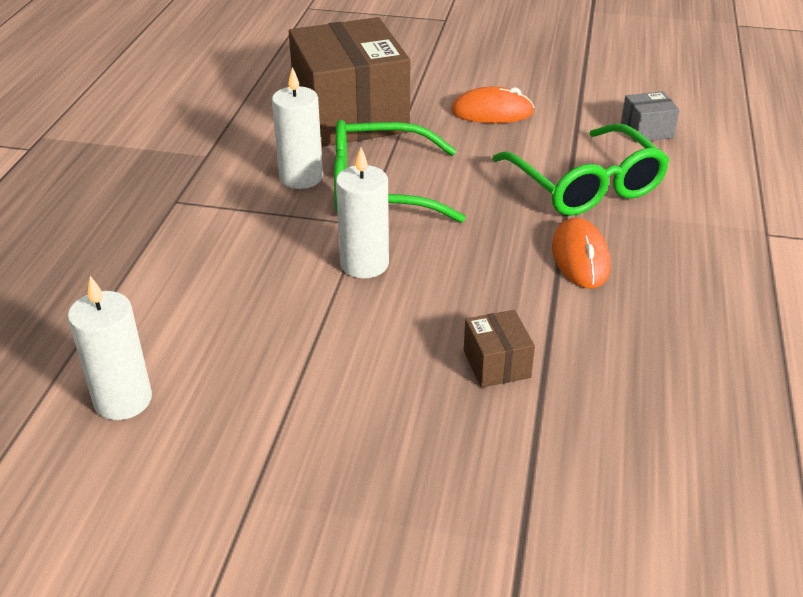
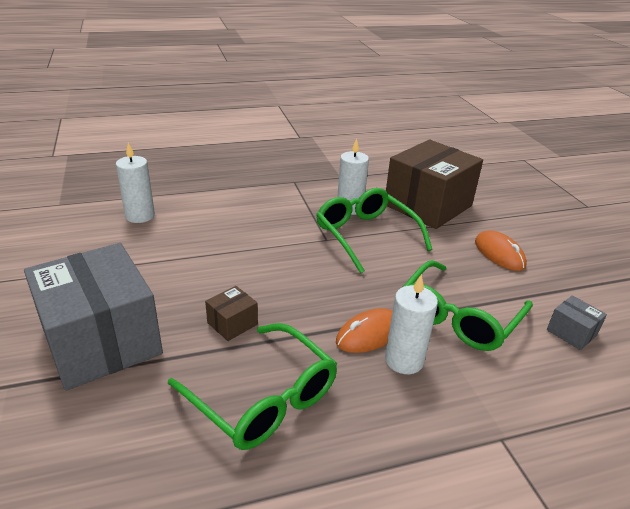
camera: 60 degrees right, 5 degrees down
(364, 264) = (290, 250): white candle -> white candle (404, 360)
(460, 510) = (101, 341): none -> grey box
(647, 375) = (262, 397): none -> green glasses

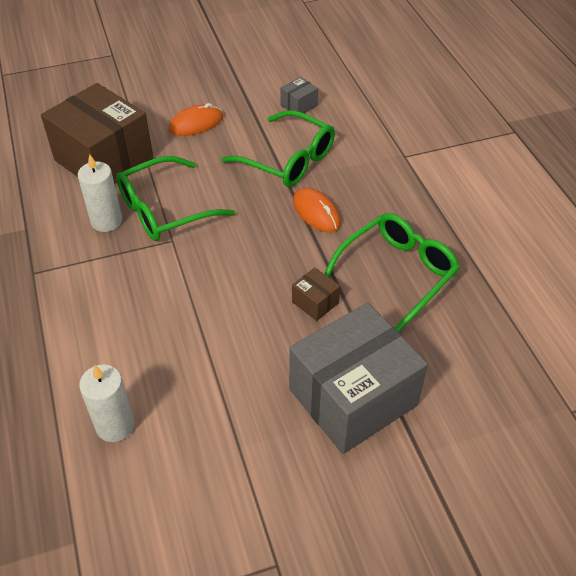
camera: 90 degrees left, 15 degrees up
(404, 360) = (343, 194): white candle -> none

